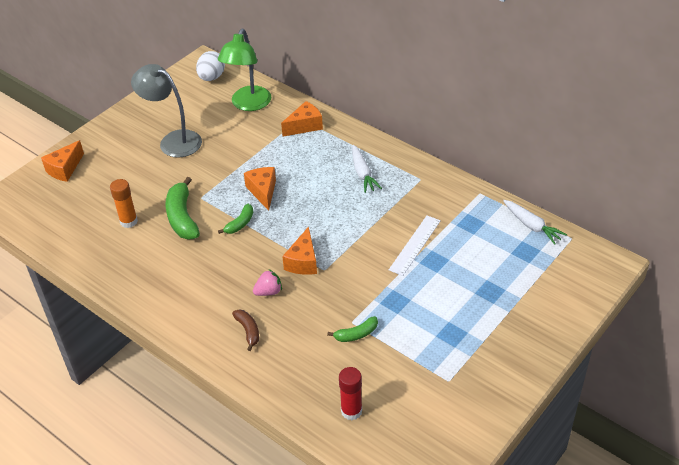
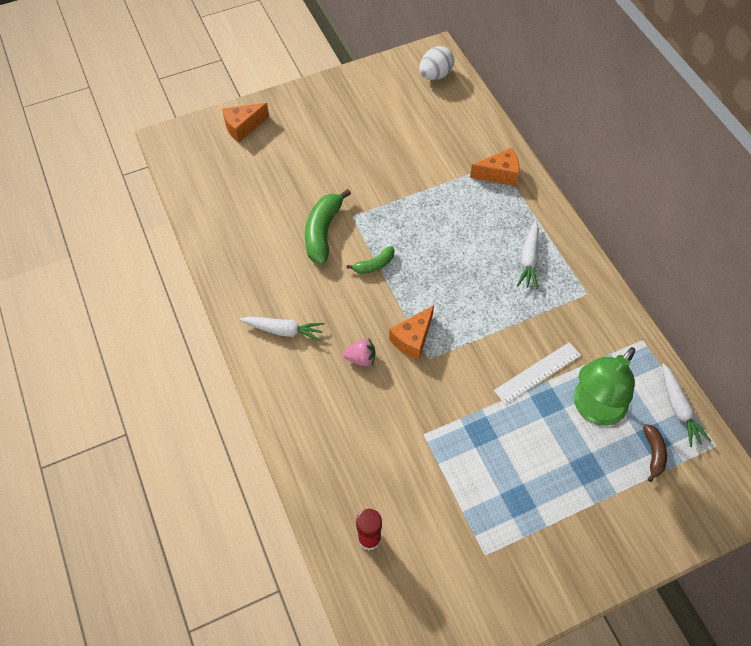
camera: 25 degrees right, 15 degrees up
(129, 221) = (271, 214): orange glue stick -> none
(173, 141) = (359, 137): grey lamp -> none
(191, 298) = (284, 330): none -> white carrot
(248, 104) = (455, 123): green lamp -> green lamp (593, 409)
(248, 331) = (318, 394): brown banana -> brown banana (653, 453)
(263, 191) = (416, 236): orange cheese -> none
(356, 334) = (420, 451): green banana -> none

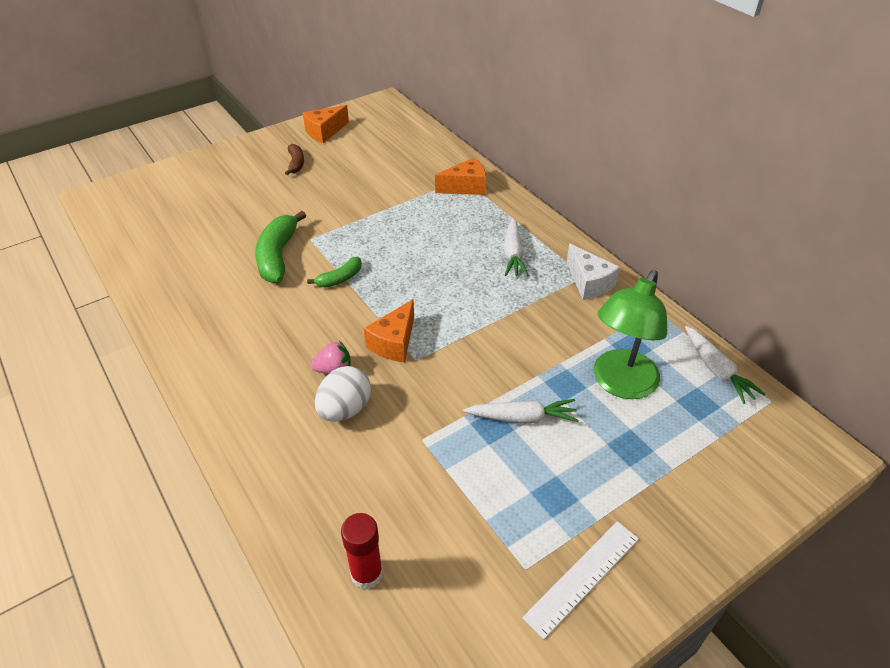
camera: 10 degrees left, 15 degrees down
(243, 127) = (182, 177): orange cheese -> orange cheese (324, 132)
(284, 330) = (236, 354): white carrot -> white carrot (522, 418)
(435, 75) = (385, 119): white egg -> white egg (345, 409)
(537, 373) = (546, 357): white ruler -> white ruler (582, 577)
(590, 301) = (588, 283): none -> white cheese
(653, 453) = (703, 420): brown banana -> brown banana (296, 163)

